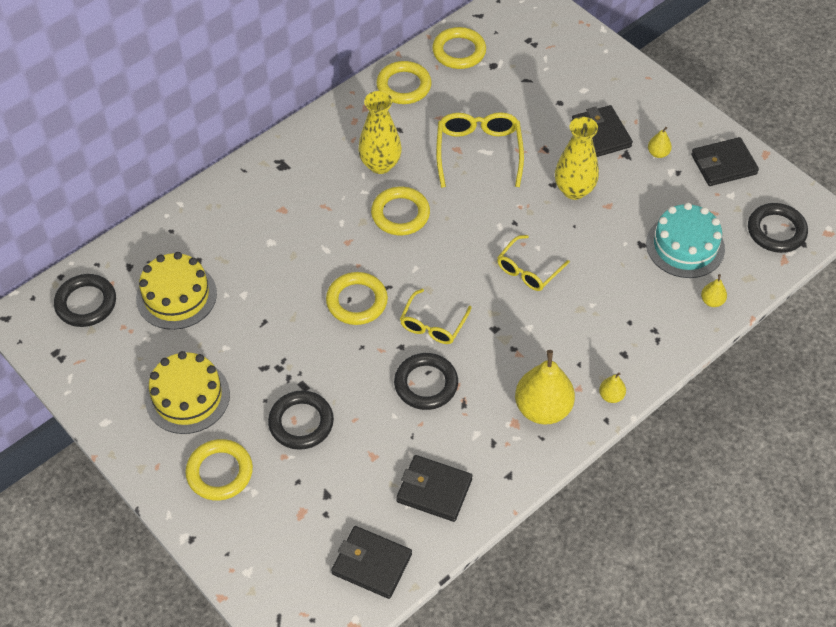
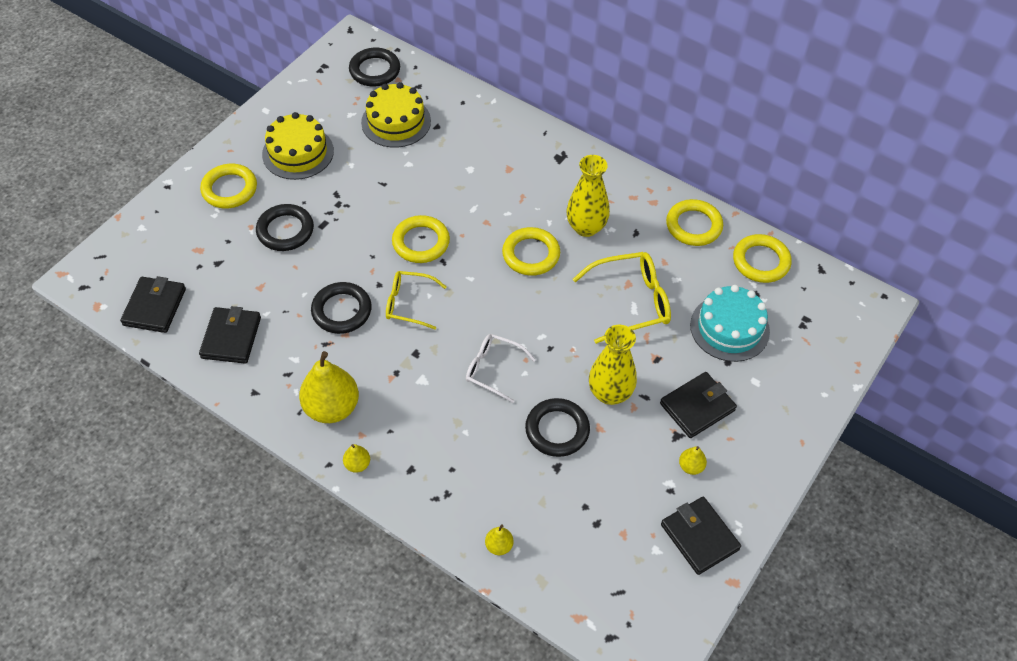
camera: 75 degrees right, 0 degrees up
(528, 270) = (493, 369): yellow glasses -> white glasses
(685, 246) = (567, 510): turquoise cake -> turquoise cake (729, 328)
(776, 231) = (618, 605): black ring -> black ring (557, 430)

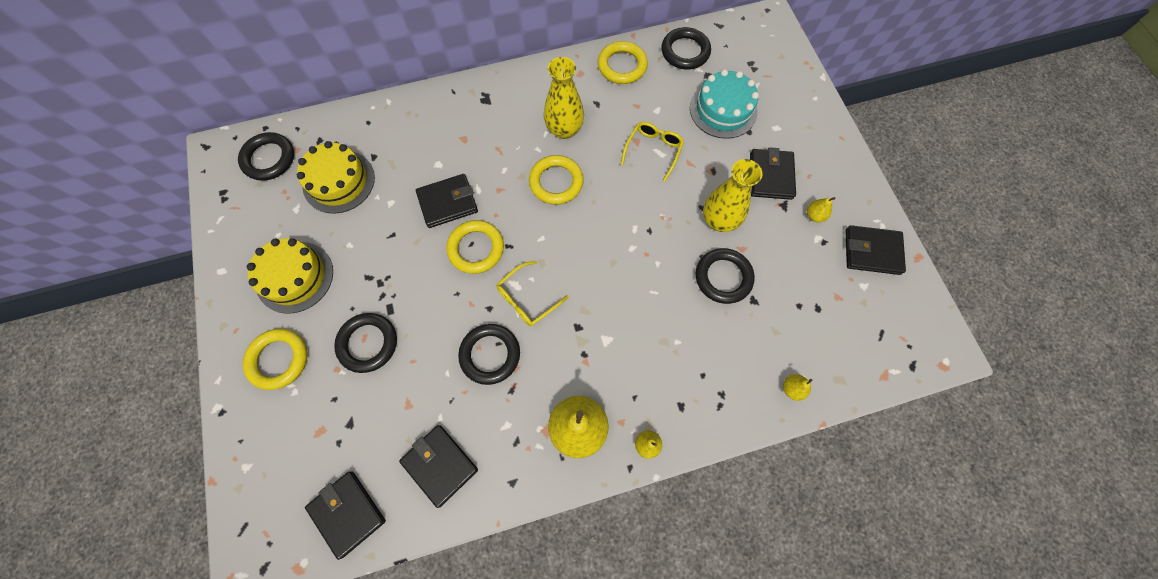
camera: 50 degrees left, 15 degrees up
(443, 198) = (448, 202): none -> black wallet
(493, 369) = (637, 282): white glasses -> none
(631, 302) = (653, 150): yellow glasses -> yellow glasses, size x0.66
(761, 261) = (685, 52): yellow ring -> black ring

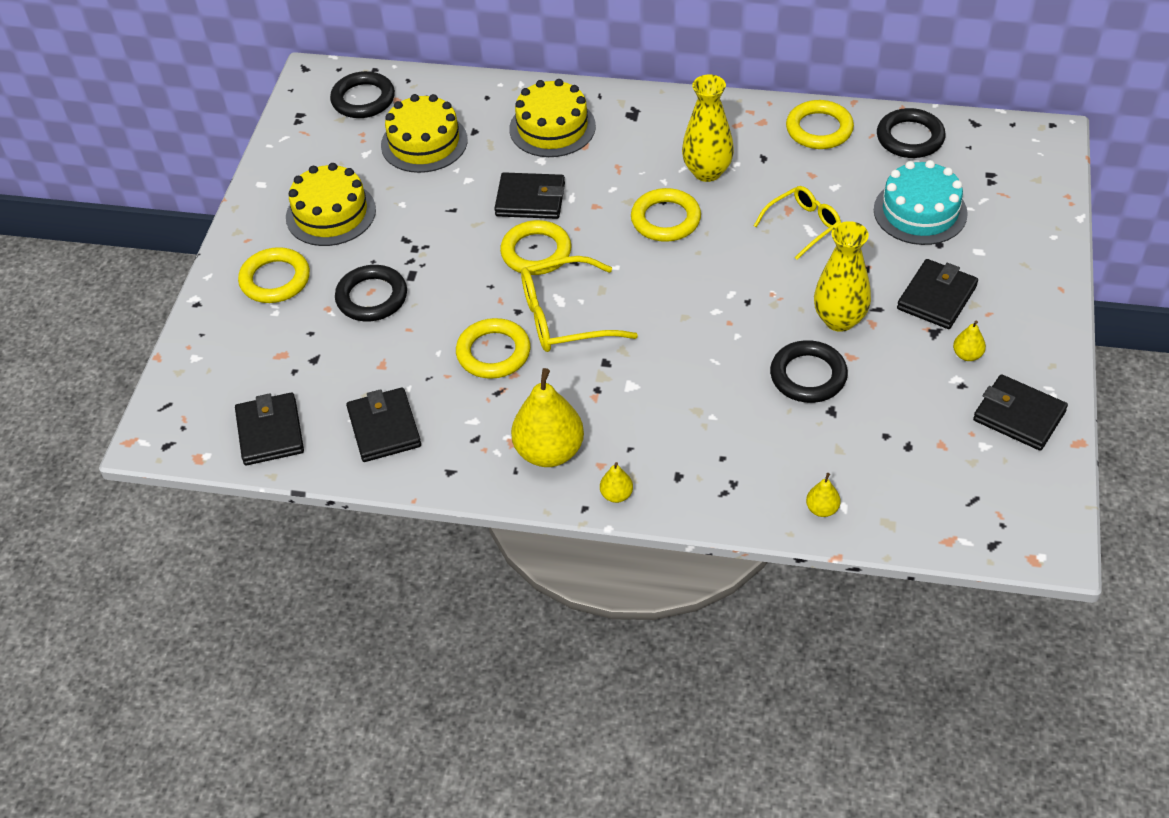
camera: 30 degrees right, 20 degrees down
(432, 132) = (552, 127): none -> yellow cake
(490, 355) = (493, 352): black ring -> yellow ring
(527, 299) = (564, 317): yellow glasses -> yellow glasses, size x1.52

